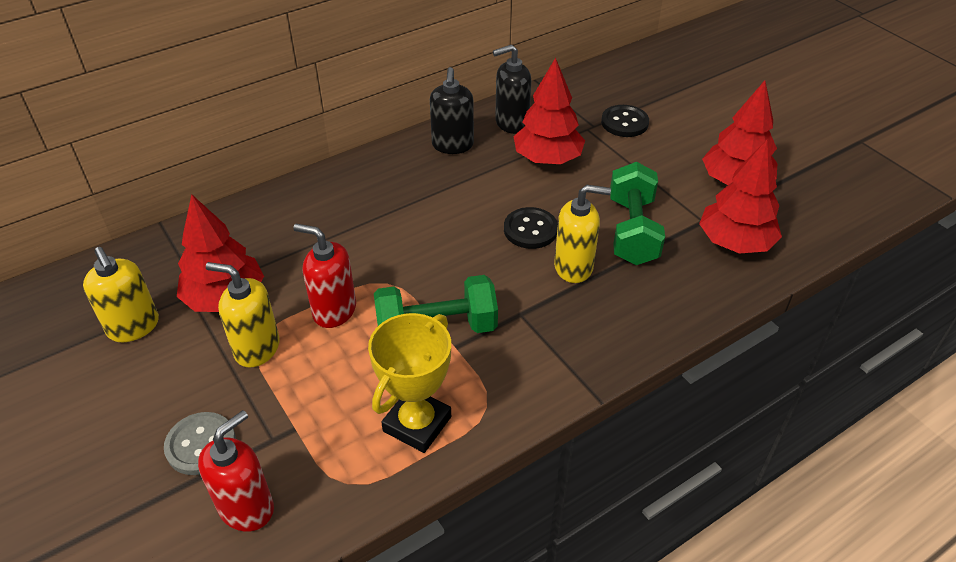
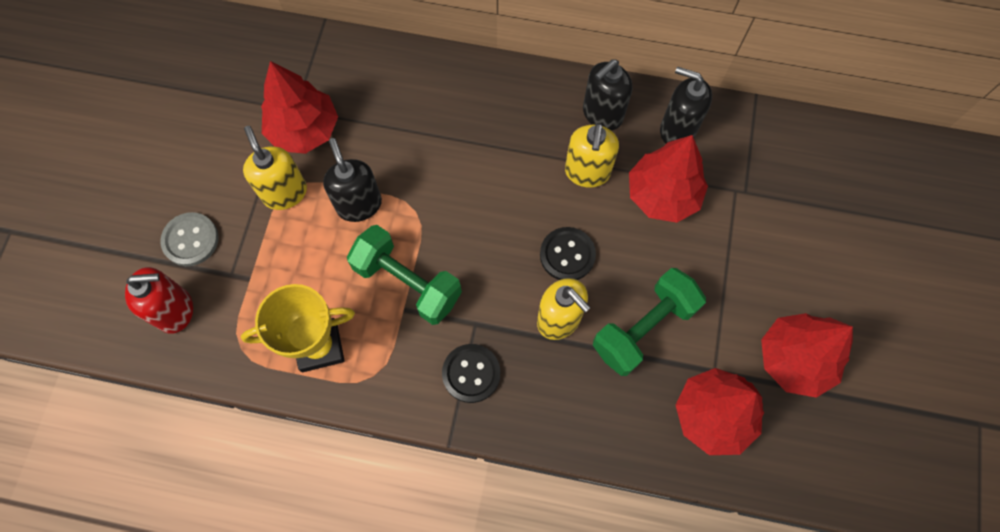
camera: 45 degrees right, 25 degrees up
(134, 327) = (232, 106): yellow soap dispenser -> yellow soap dispenser (587, 172)
(334, 310) = (359, 204): red soap dispenser -> black soap dispenser
(624, 123) = (777, 211): black button -> black button (471, 373)

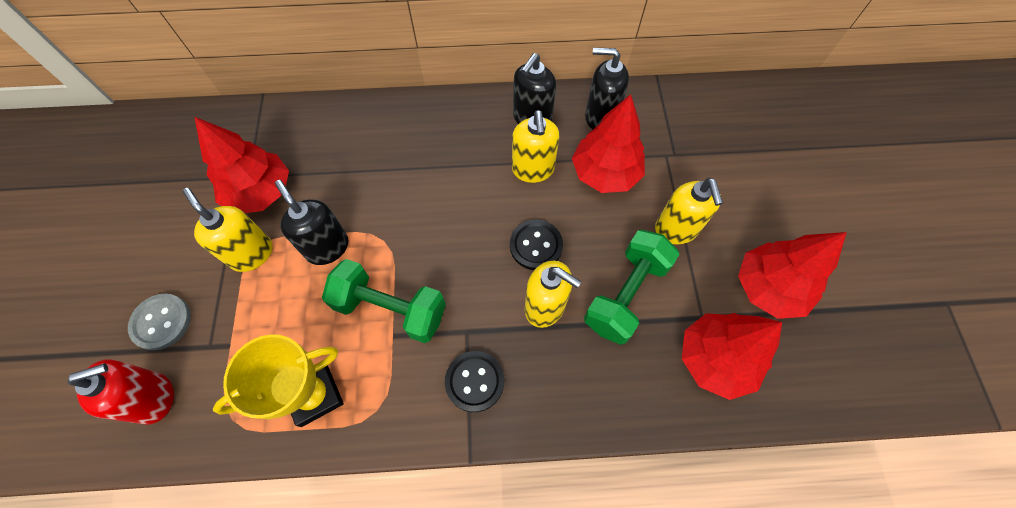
camera: 15 degrees left, 5 degrees down
(718, 274) = (676, 229): none -> yellow soap dispenser

